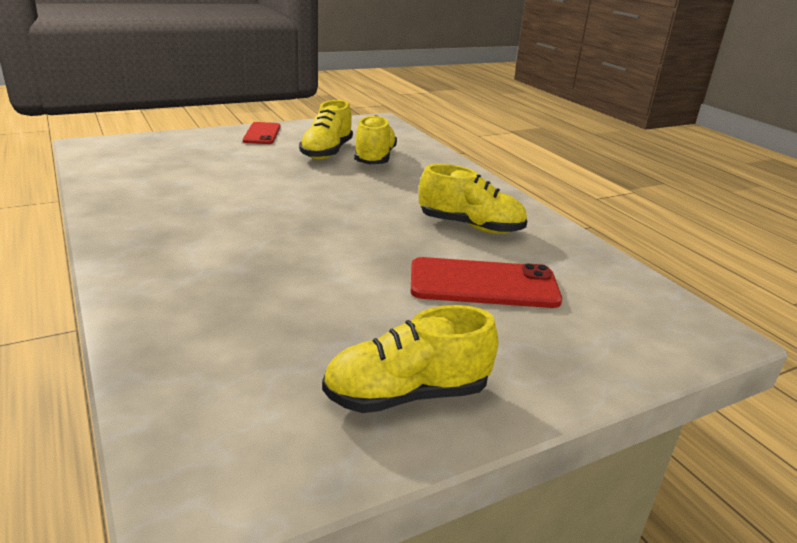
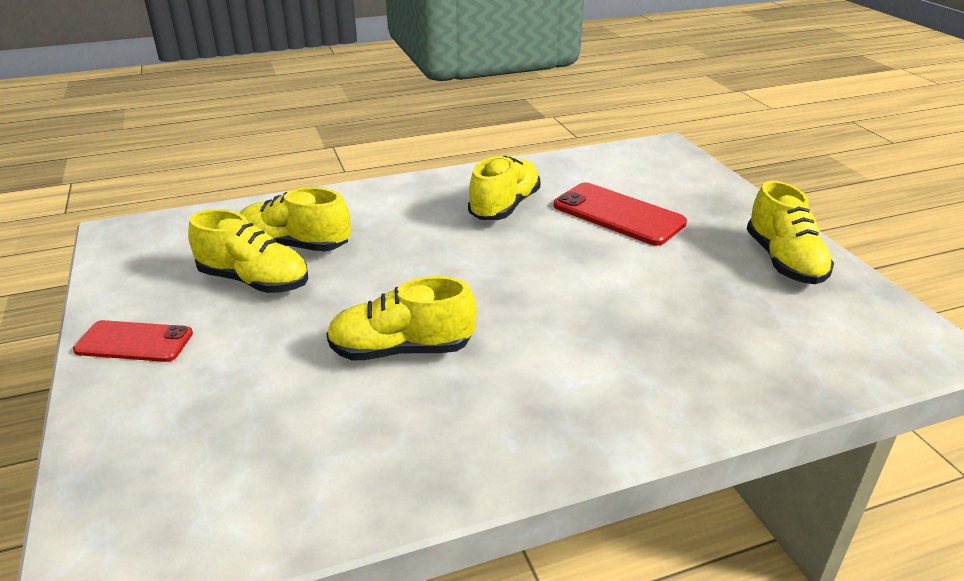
camera: 80 degrees left, 5 degrees up
(243, 193) = (401, 350): none -> yellow shoe
(483, 284) = (618, 214): red phone -> red phone turned 60 degrees counterclockwise

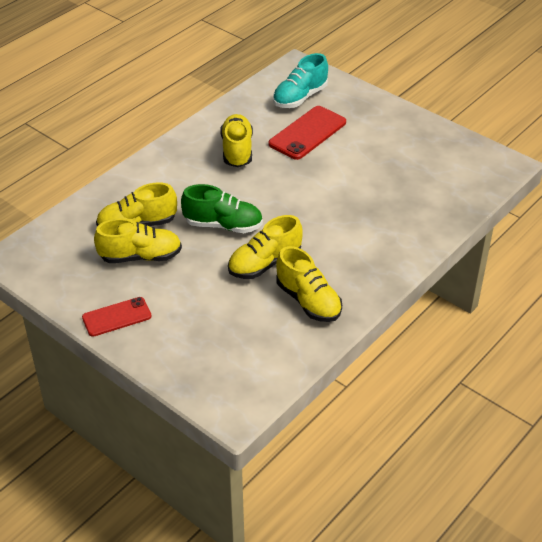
camera: 30 degrees left, 10 degrees up
(398, 281) = (223, 225): none -> green shoe
(618, 214) = (307, 133): red phone -> red phone turned 60 degrees counterclockwise
(641, 177) = (300, 97): none -> turquoise shoe
(784, 261) = (415, 136): yellow shoe -> yellow shoe (308, 301)

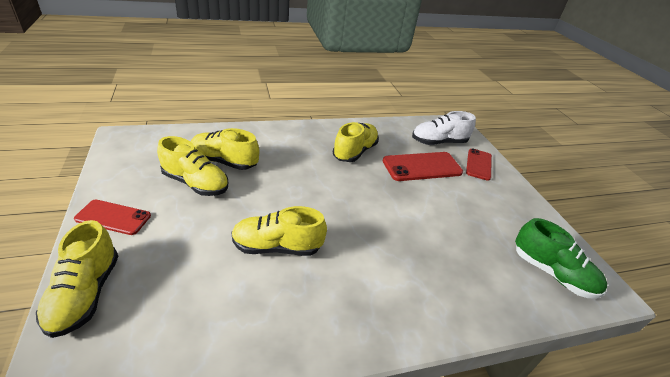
camera: 30 degrees right, 5 degrees down
(223, 225) = (283, 196): green shoe -> green shoe (552, 273)
(300, 97) = (438, 142): turquoise shoe -> white shoe
(308, 301) = (274, 310): yellow shoe -> yellow shoe (85, 294)
(352, 103) = (478, 164): none -> red phone

